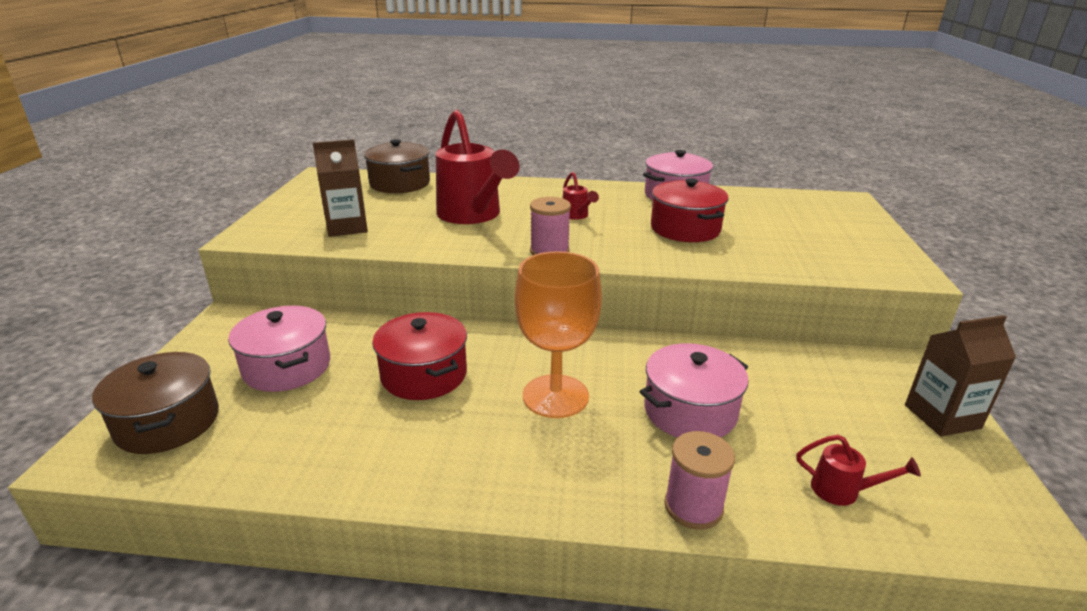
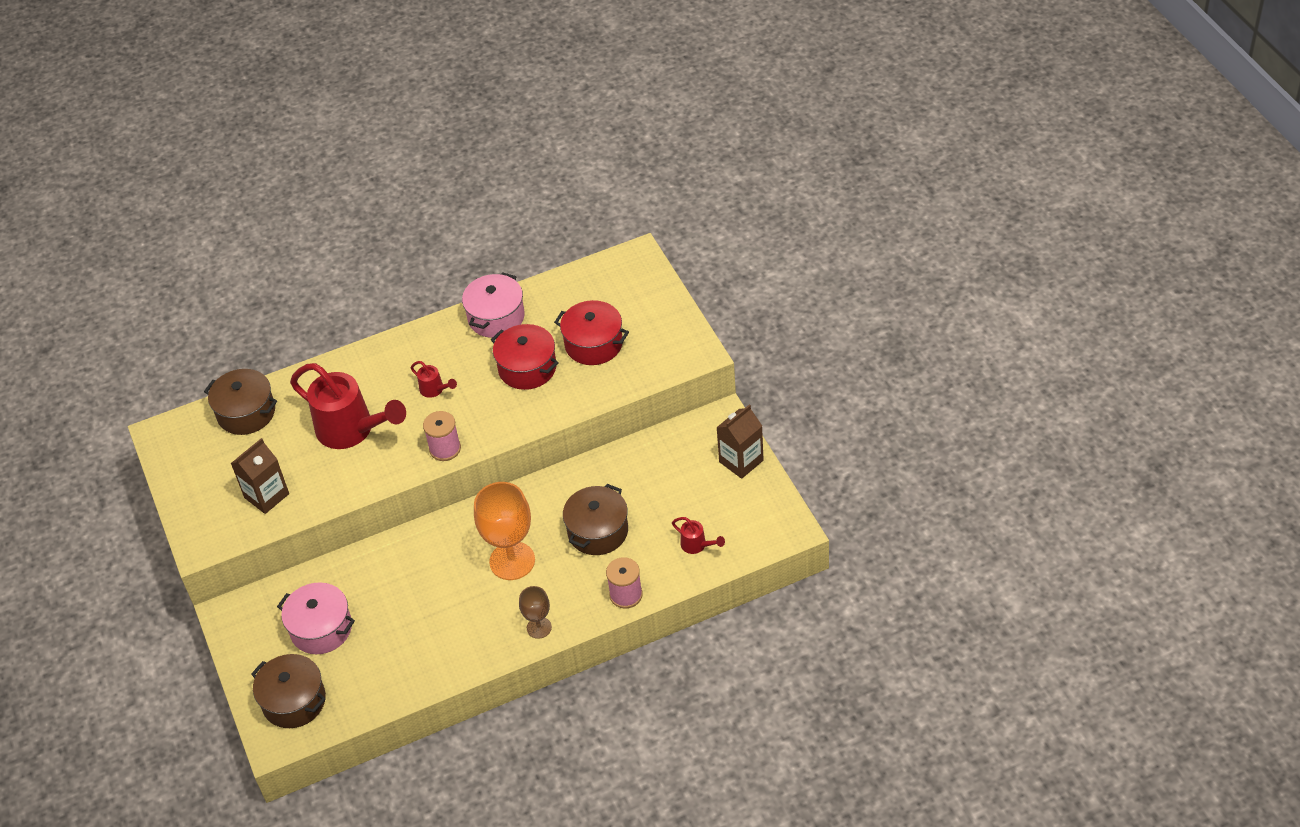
camera: 25 degrees left, 20 degrees up
(424, 374) = (417, 587): red pot -> red pot (593, 344)
(532, 488) = (539, 627): none -> brown goblet
(690, 411) = (598, 531): pink pot -> brown pot
(843, 491) = (697, 545): red watering can -> red watering can turned 45 degrees clockwise

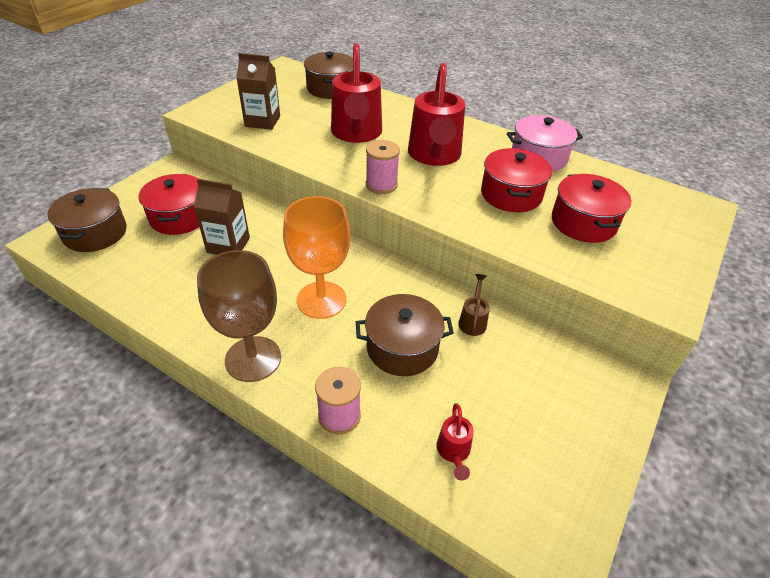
camera: 50 degrees right, 5 degrees down
(321, 628) = (179, 217): pink pot -> red pot
(434, 390) = (434, 156): red watering can -> red watering can, size x2.33
(539, 627) = (253, 359): brown goblet -> brown goblet, size x1.87
(606, 474) = (473, 320): none -> brown watering can
(741, 461) = (599, 433): brown carton -> brown carton (228, 245)

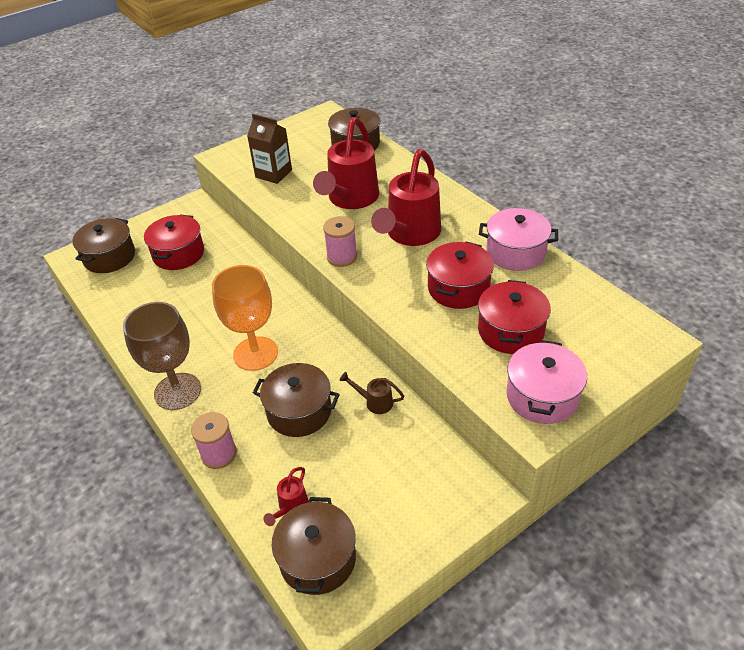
camera: 25 degrees right, 0 degrees up
(228, 245) = (205, 288): brown carton -> none
(473, 320) = (375, 402): brown watering can -> brown watering can turned 105 degrees counterclockwise
(516, 501) = (317, 559): none -> brown pot
(653, 274) = (542, 396): none -> pink pot

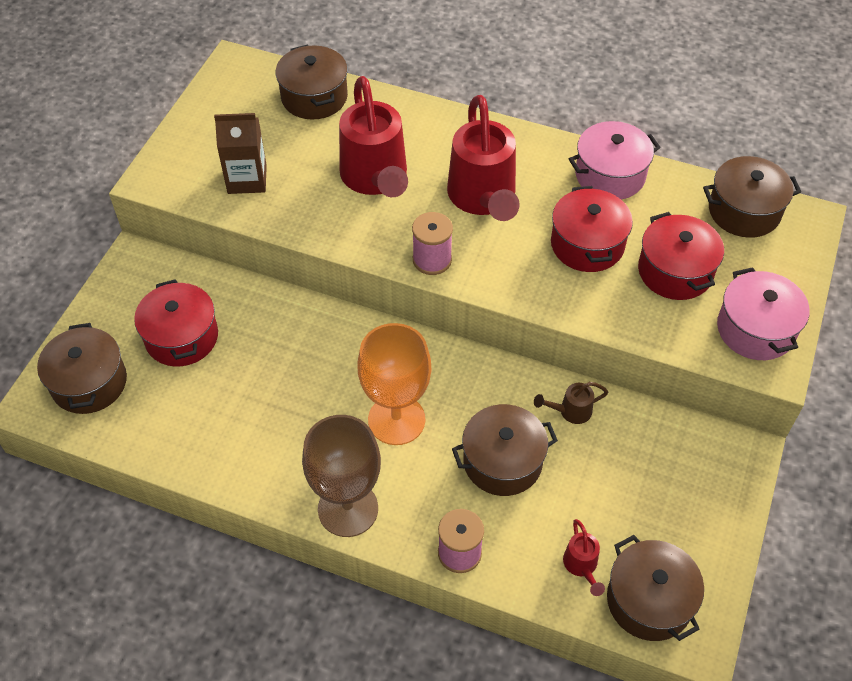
camera: 35 degrees left, 10 degrees up
(604, 313) = (744, 211): none -> brown pot

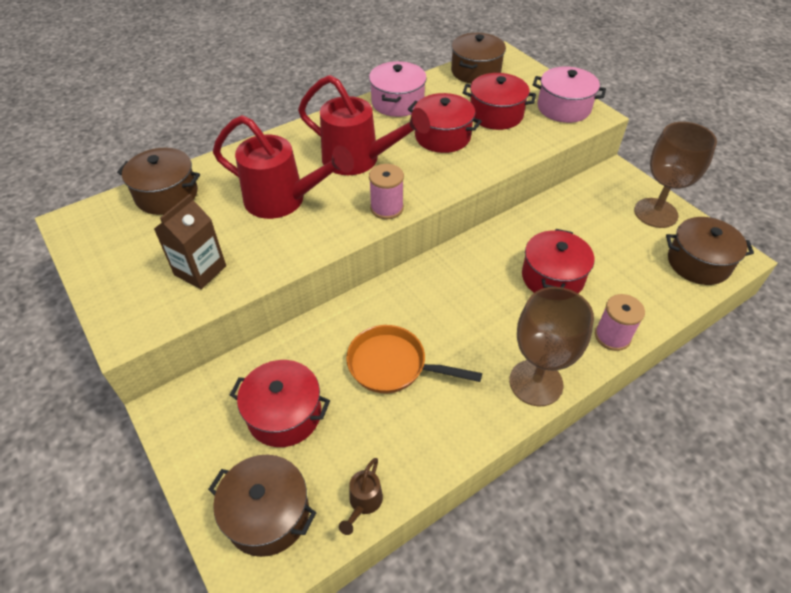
camera: 55 degrees left, 5 degrees down
(285, 384) = (393, 365): none -> orange pan
(396, 420) = (477, 315): orange goblet -> none
(502, 461) = (552, 277): brown pot -> red pot
(570, 411) = (536, 226): brown watering can -> brown watering can (363, 503)
(581, 566) = (657, 280): red watering can -> none
(703, 523) = (655, 213): none -> brown goblet

